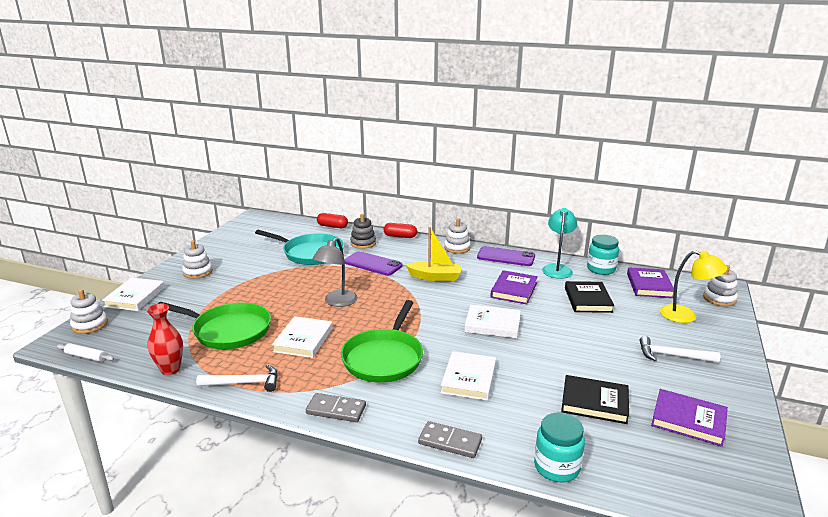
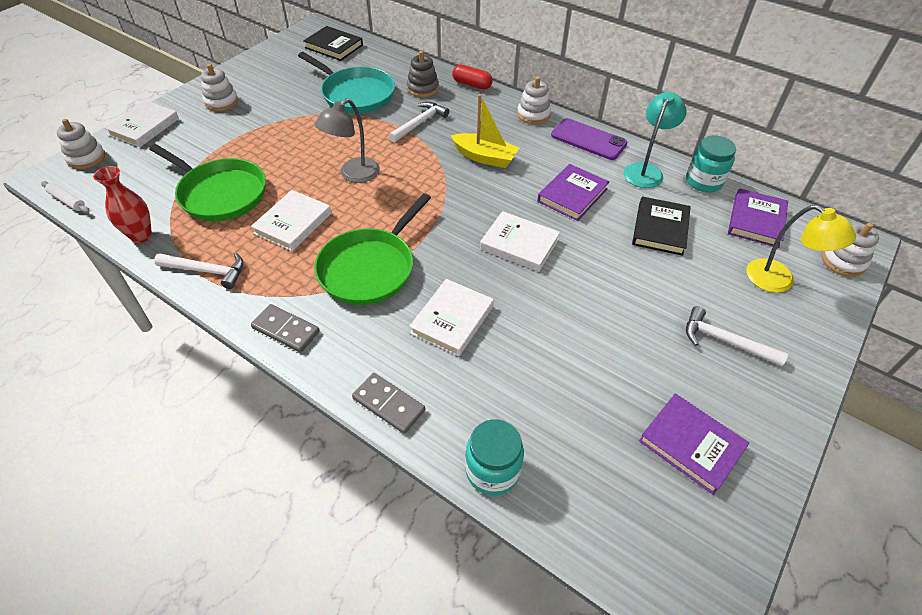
camera: 15 degrees right, 25 degrees up
(332, 226) = (398, 56): red capsule -> none
(373, 264) = (420, 123): purple phone -> white hammer
(594, 402) = (586, 389): black book -> black book (334, 46)

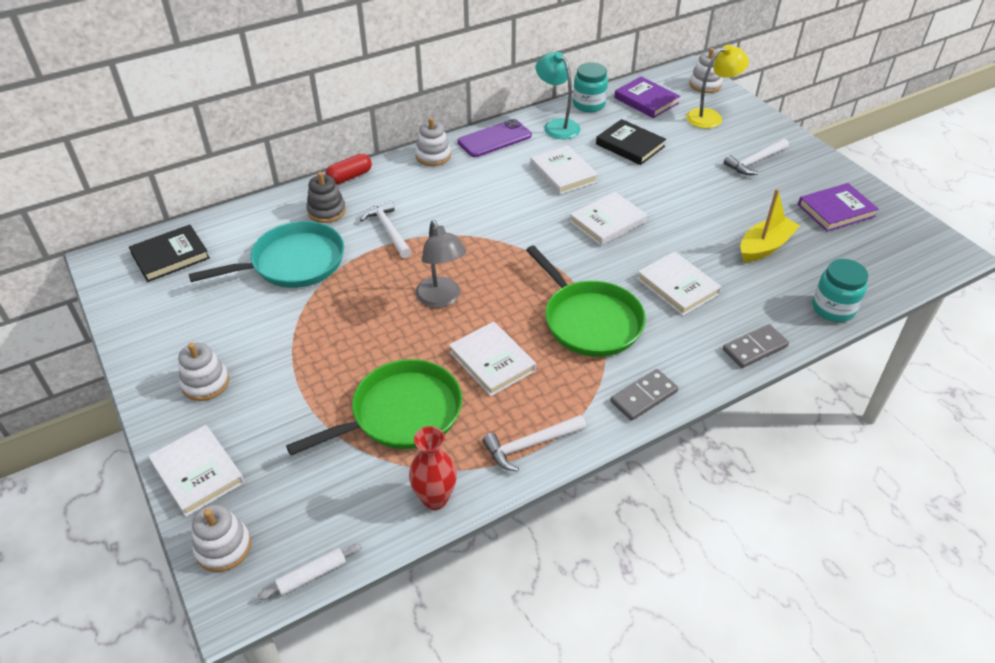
camera: 65 degrees left, 5 degrees down
(207, 271) = (530, 445): white hammer -> white hammer turned 150 degrees counterclockwise
(485, 157) = (476, 205): yellow boat -> yellow boat (764, 247)
(572, 195) = (563, 173): purple book -> white book

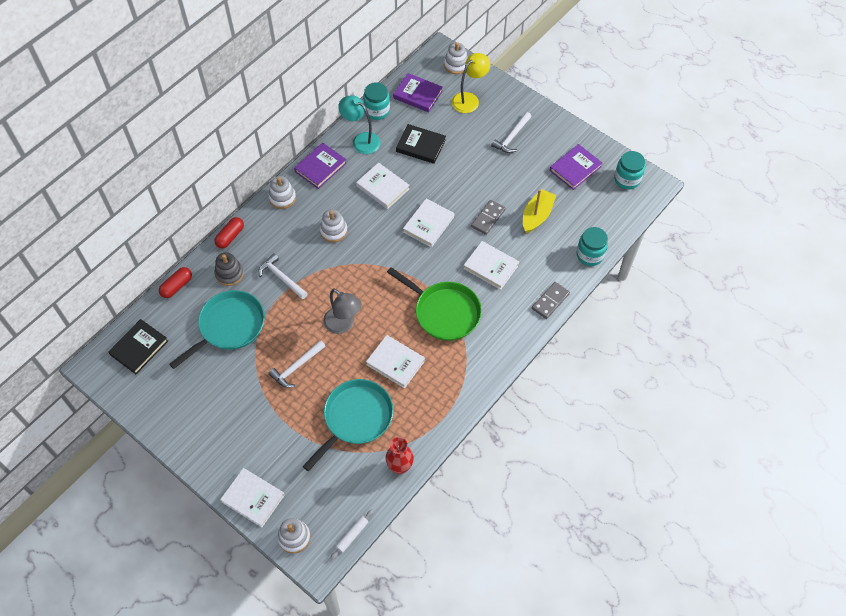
camera: 20 degrees left, 15 degrees up
(205, 383) = (222, 438): white stacking toy -> white stacking toy (333, 231)
(256, 208) = (177, 286): none -> red capsule
(401, 413) = (356, 418): green pan -> turquoise pan
(494, 139) = (320, 167): purple phone -> purple book
(530, 445) = (440, 414): white hammer -> white hammer (296, 367)
(644, 397) = (495, 358): grey domino -> grey domino (488, 218)
(911, 238) = (627, 179): none -> turquoise jar

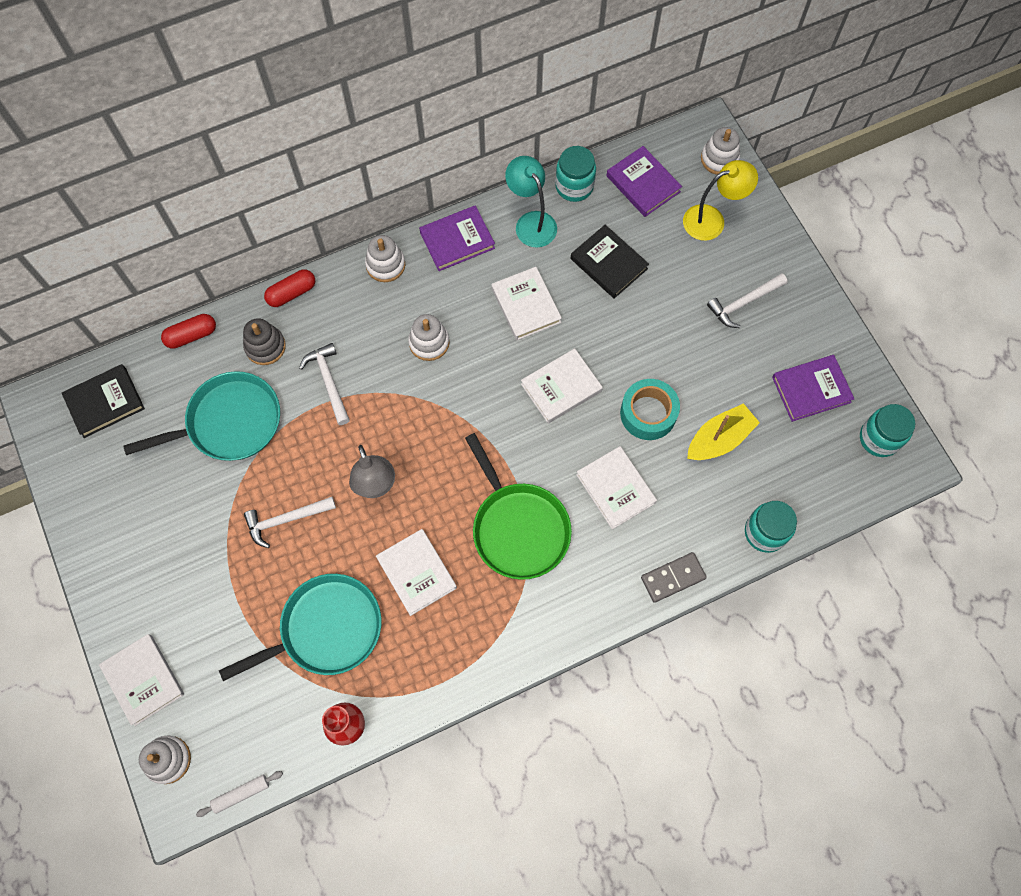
camera: 25 degrees right, 10 degrees up
(488, 218) = (648, 413): grey domino -> turquoise tape

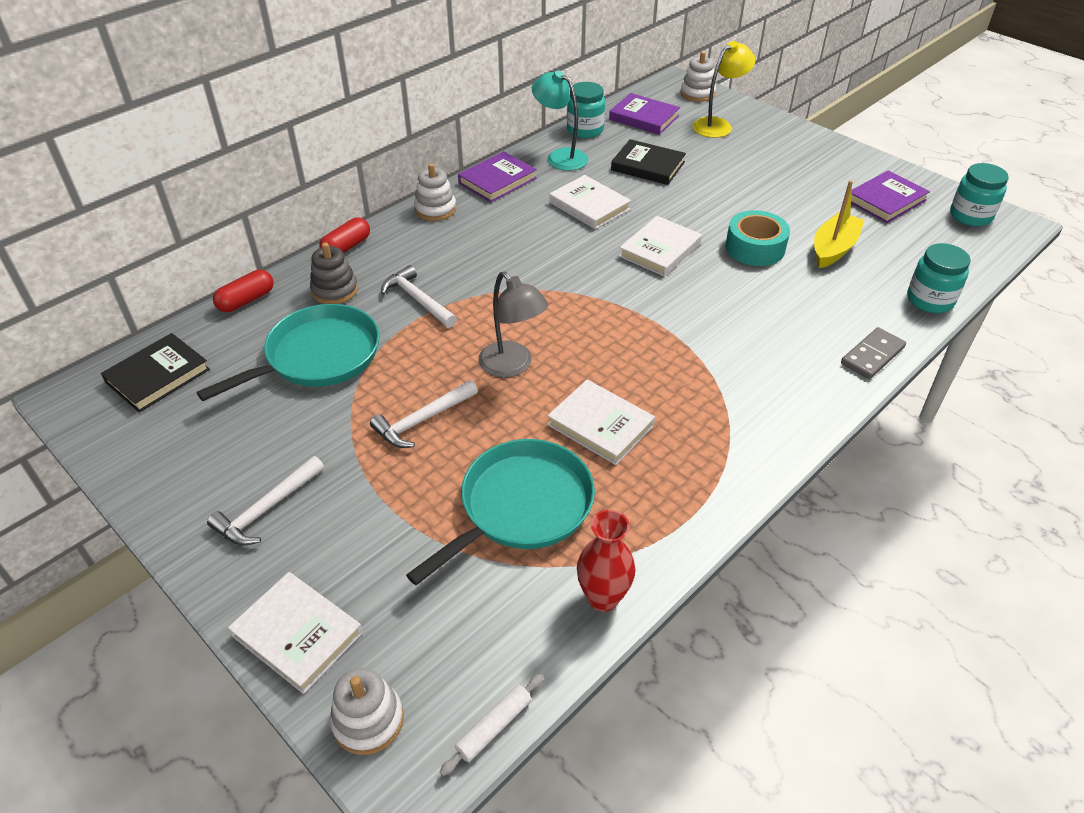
camera: 20 degrees left, 25 degrees down
(429, 342) = (509, 249): white stacking toy -> none
(518, 528) = (688, 359): green pan -> none
(615, 489) = (764, 305): white book -> none
(743, 303) = (783, 164): white hammer -> white hammer (266, 509)

